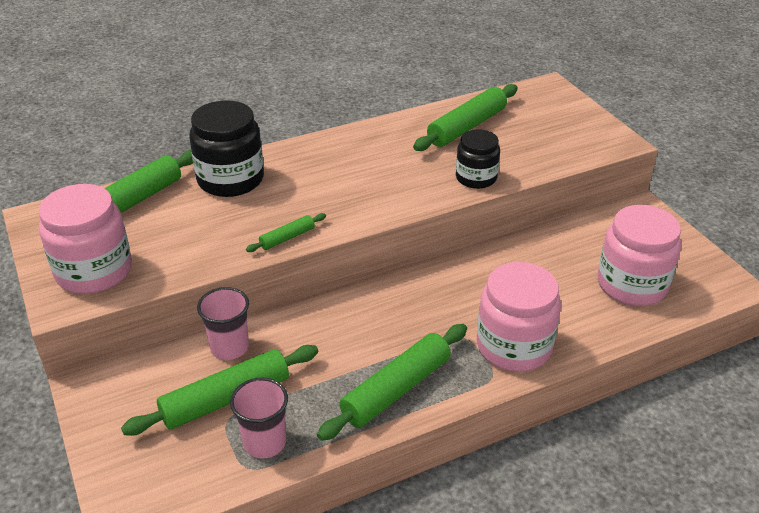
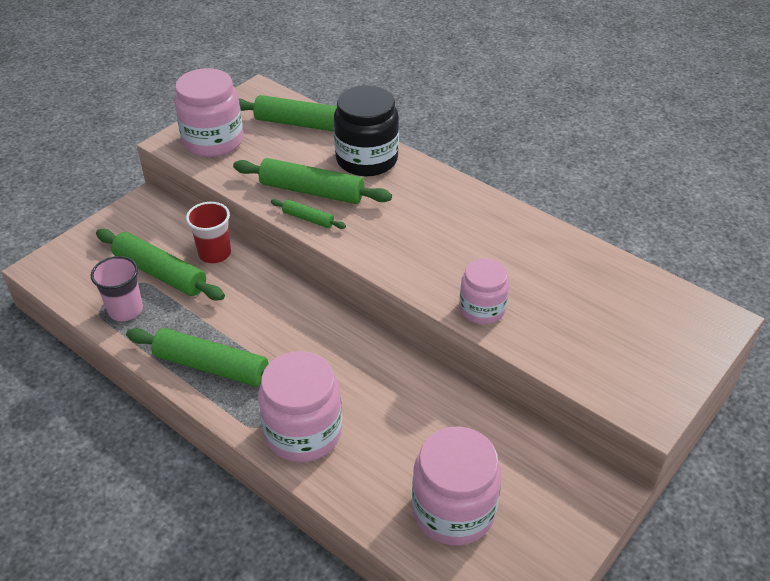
camera: 65 degrees right, 5 degrees up
(229, 347) = (215, 253): pink cup -> red cup
(466, 127) = (571, 276): green rolling pin -> green rolling pin (312, 191)
(476, 178) = (482, 309): black jar -> pink jar

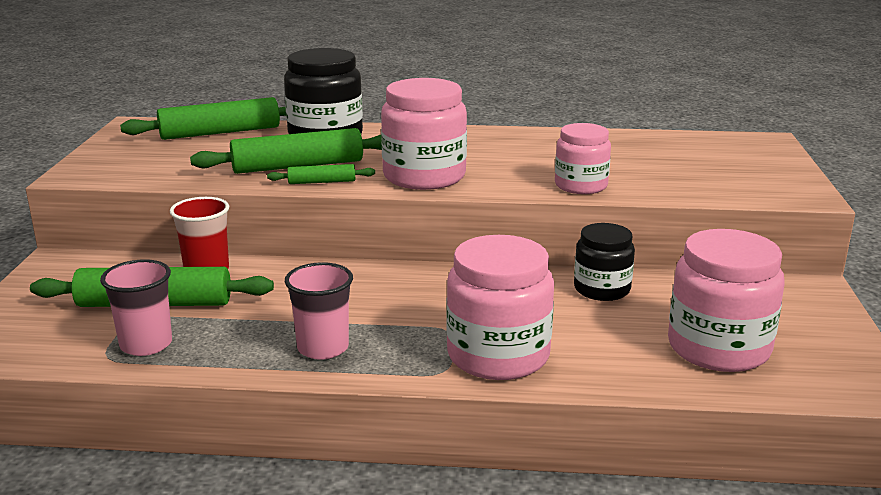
camera: 35 degrees left, 20 degrees down
(212, 366) = (323, 348): green rolling pin -> pink cup
(213, 141) = (128, 163): pink jar -> pink jar (424, 176)
(441, 405) = (602, 289): none -> black jar

